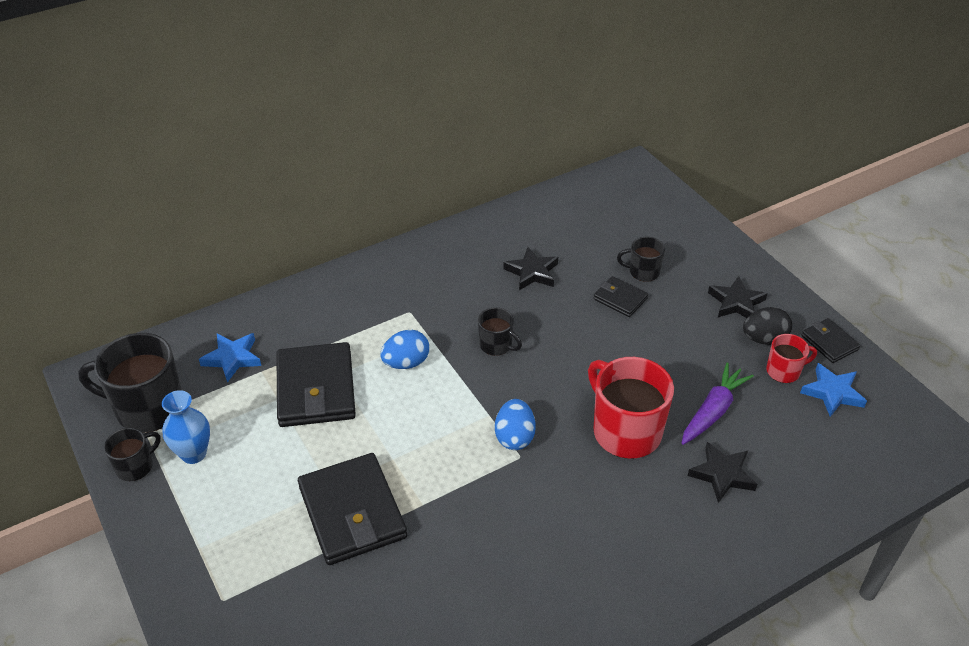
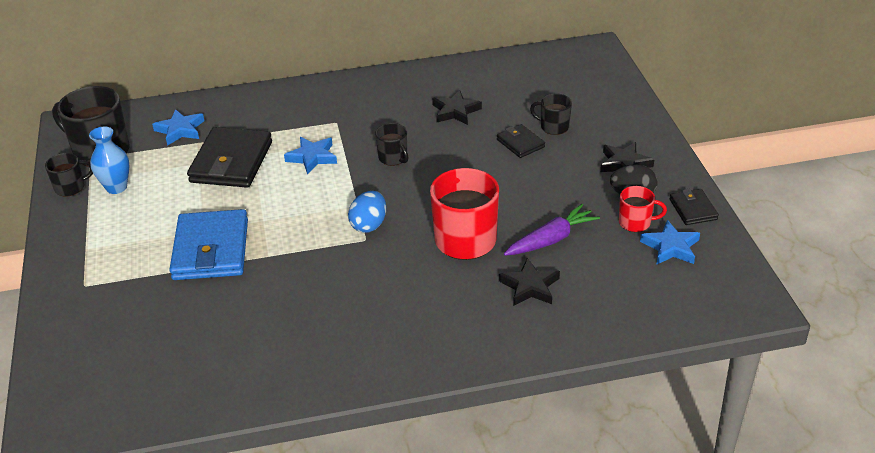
camera: 20 degrees right, 5 degrees down
(352, 512) = (211, 249): black wallet -> blue wallet
(406, 363) = (312, 157): blue egg -> blue star

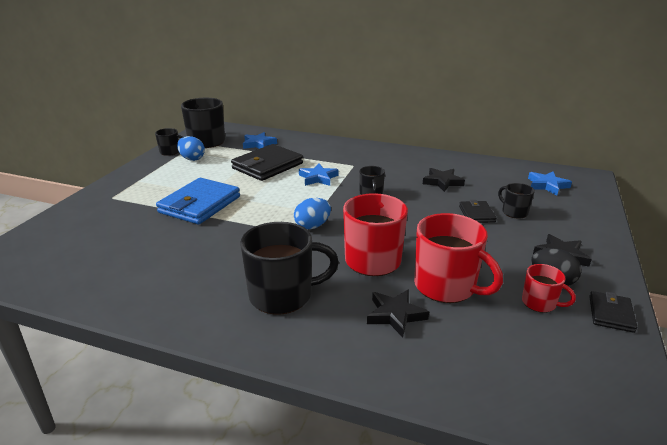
camera: 30 degrees right, 10 degrees down
(116, 187) = (192, 159): blue vase -> blue egg
(415, 313) = (283, 295): none -> black mug
(551, 239) = (446, 286): purple carrot -> red mug
(671, 247) = (564, 337): blue star -> blue star (547, 185)

